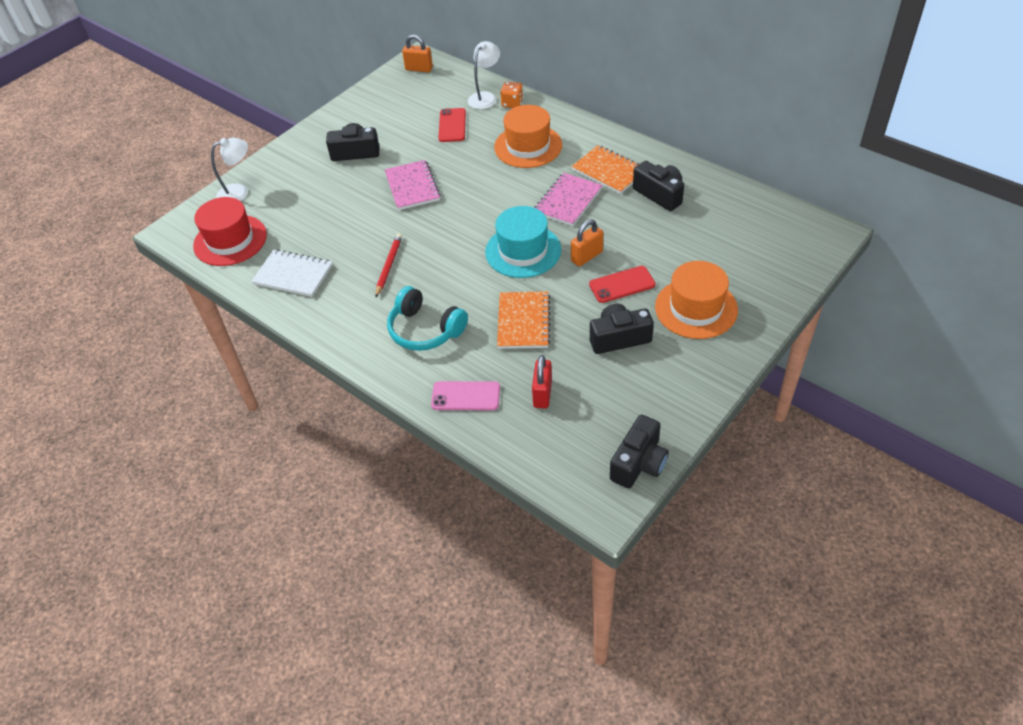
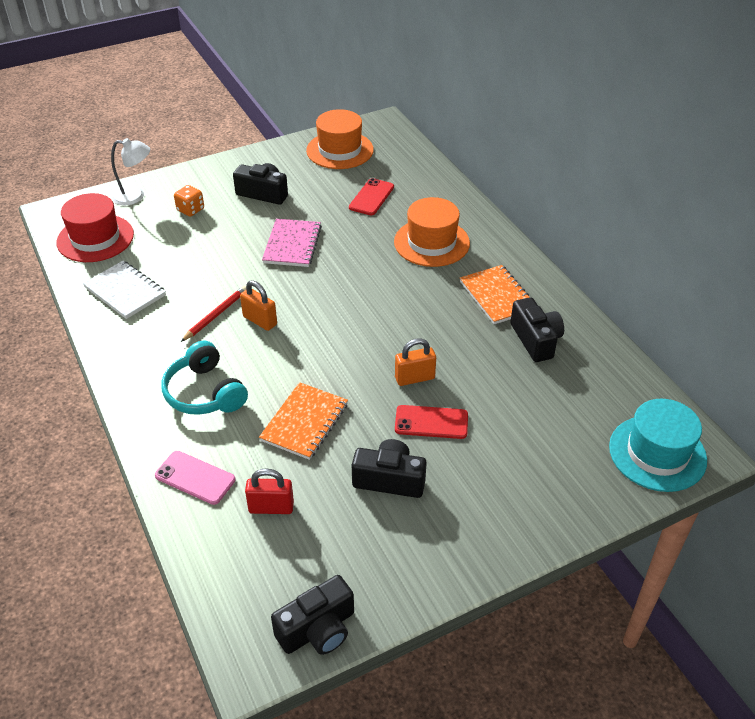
camera: 20 degrees right, 5 degrees down
(419, 69) = (377, 132): orange padlock -> orange padlock (260, 321)
(485, 97) = (422, 180): white lamp -> none
(512, 103) = (445, 194): orange dice -> orange dice (190, 210)
(523, 251) = (354, 348): turquoise hat -> turquoise hat (657, 453)
(542, 394) = (271, 507): red padlock -> red padlock turned 60 degrees clockwise
(568, 201) = (434, 312): pink notebook -> none
(696, 308) = (494, 480): orange hat -> orange hat (340, 150)

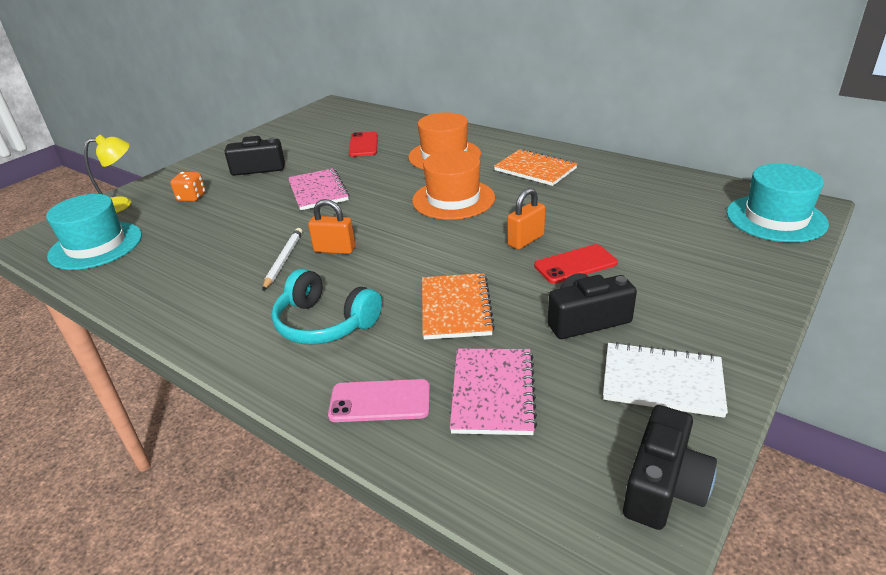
camera: 25 degrees left, 10 degrees down
(95, 238) = (96, 245): red hat -> turquoise hat
(125, 291) = (163, 274): white notebook -> white notebook (662, 382)
(135, 196) = (121, 204): white lamp -> yellow lamp
(216, 315) = (284, 260): red pencil -> white pencil
(271, 507) = (492, 392): red padlock -> pink notebook
(340, 150) = (307, 127): orange hat -> orange hat (453, 199)
(535, 340) = (597, 184): black camera -> none

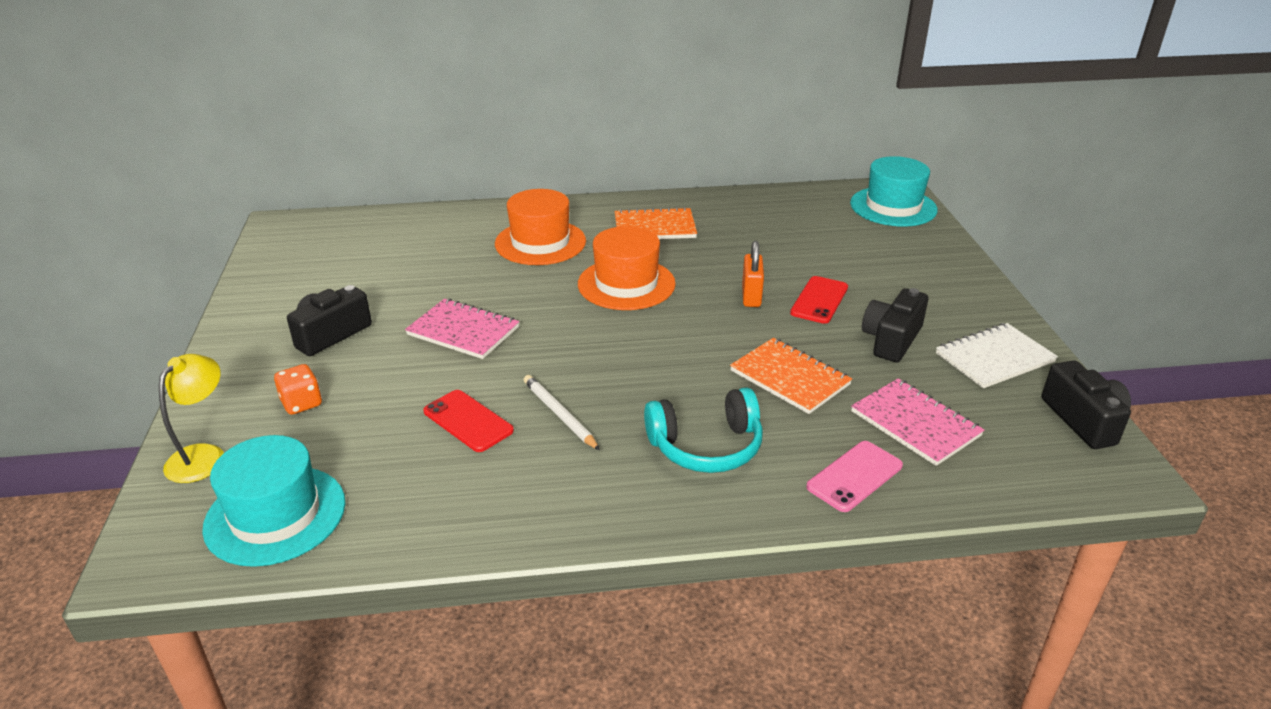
camera: 45 degrees left, 0 degrees up
(334, 250) = (595, 380): orange padlock -> none
(363, 145) = (422, 261): red phone -> red phone (468, 421)

